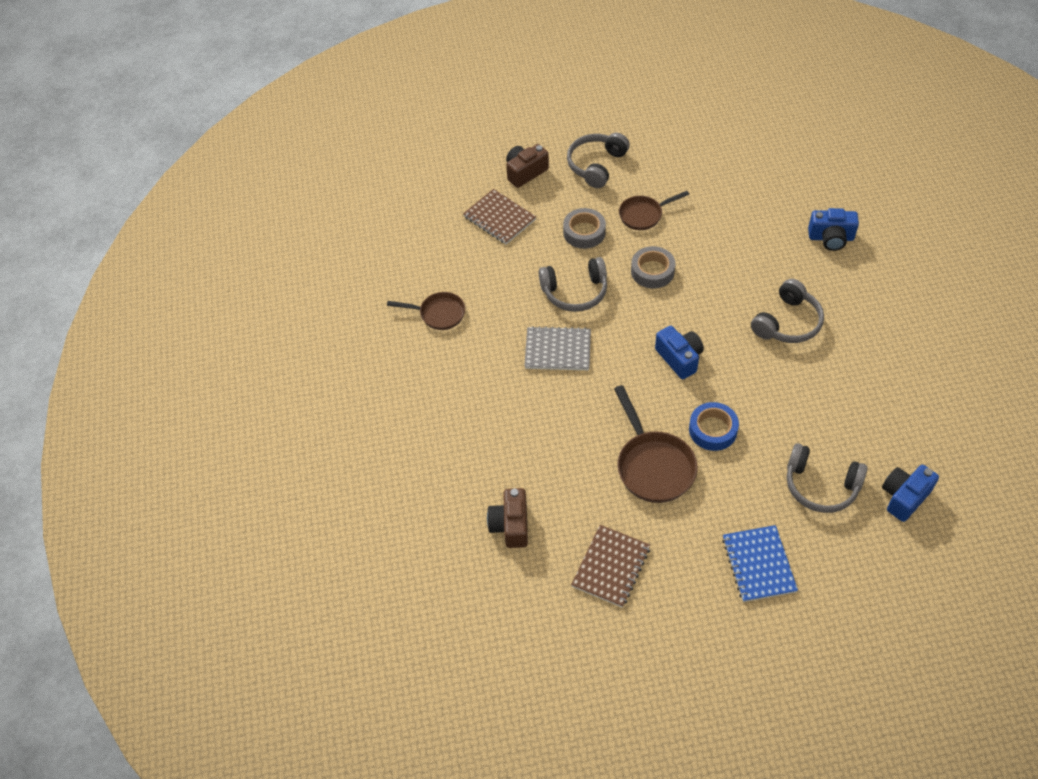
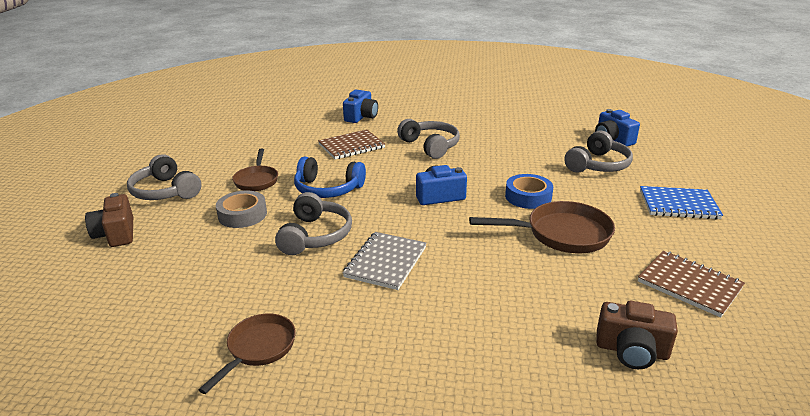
camera: 75 degrees left, 25 degrees down
(499, 218) = (159, 265): brown notebook -> brown notebook (351, 146)
(652, 271) = (328, 189): grey tape -> blue headphones

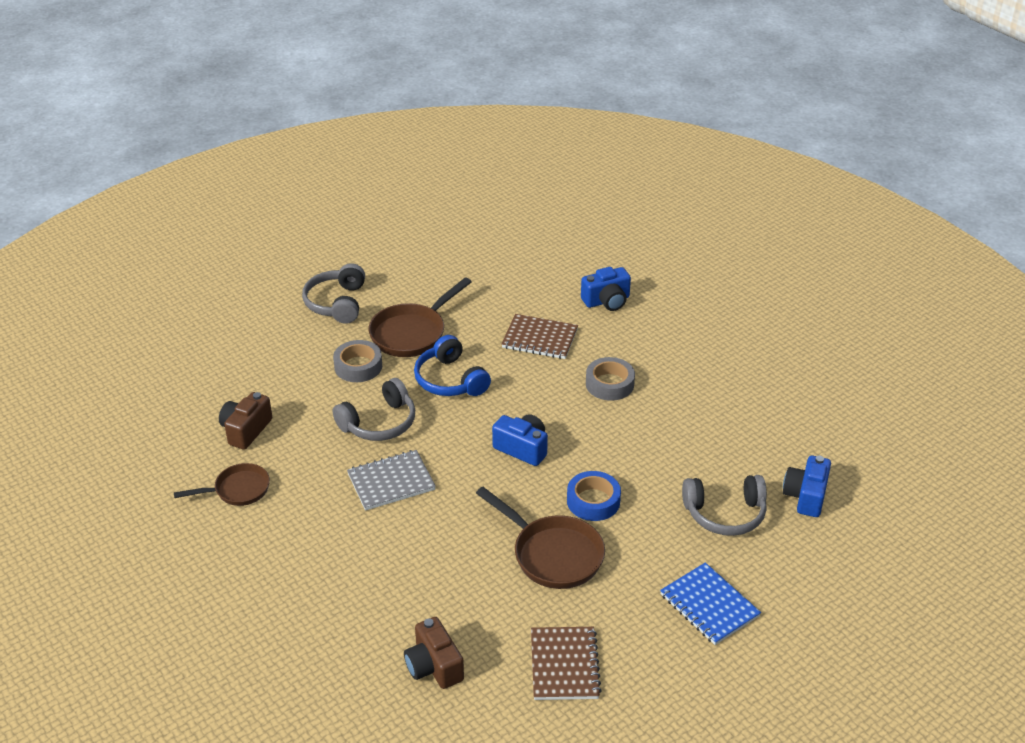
camera: 45 degrees right, 10 degrees up
(116, 234) = (263, 330): brown camera -> brown camera (246, 430)
(257, 180) = (412, 333): brown pan -> brown pan, size x1.57
(430, 146) = (609, 384): grey headphones -> grey tape

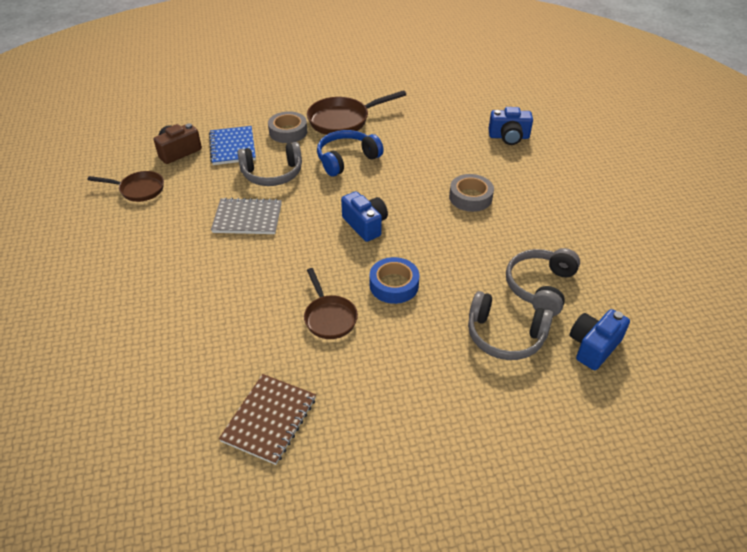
camera: 25 degrees right, 5 degrees up
(336, 303) = (306, 88): grey headphones -> grey headphones (540, 287)
(434, 666) = (164, 376): brown camera -> none
(450, 380) = (346, 159): blue headphones -> blue headphones turned 60 degrees clockwise
(539, 338) = (436, 149): brown notebook -> none
(552, 554) = (329, 317): brown pan -> brown pan, size x0.64
(709, 605) = (437, 416): blue notebook -> blue notebook (232, 147)

